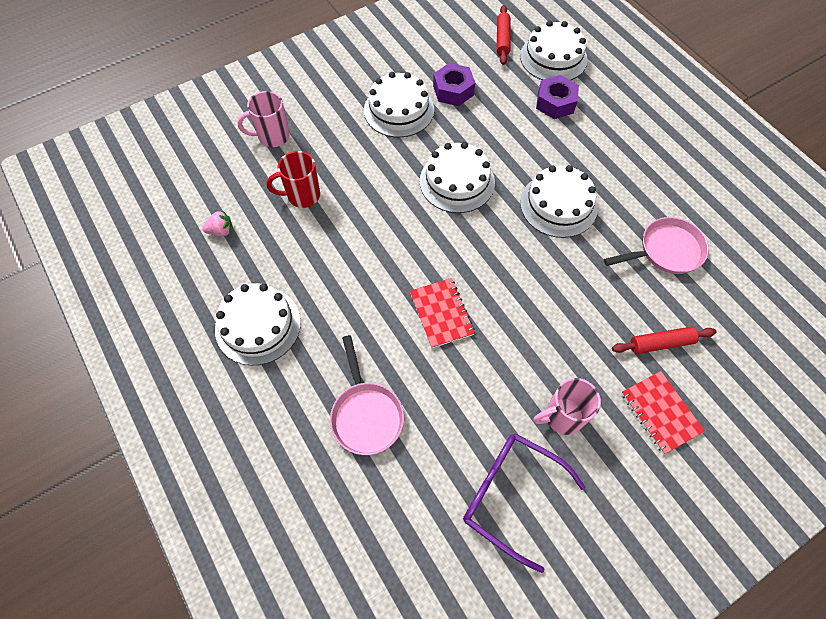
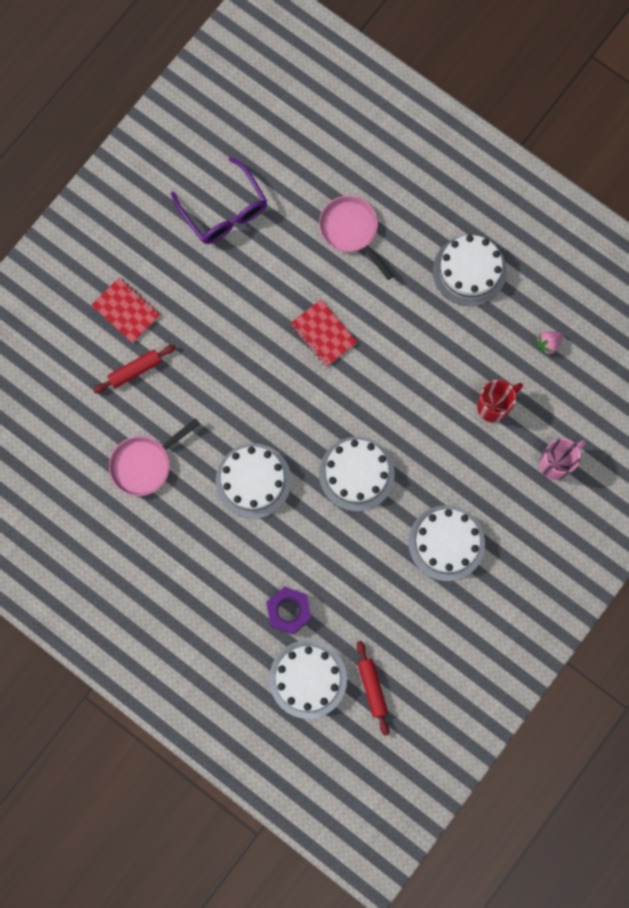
camera: 160 degrees right, 15 degrees up
(453, 90) = (400, 590): purple nut -> none
(510, 495) = (224, 211): purple glasses -> purple glasses turned 45 degrees clockwise
(562, 416) = (201, 281): pink mug -> none

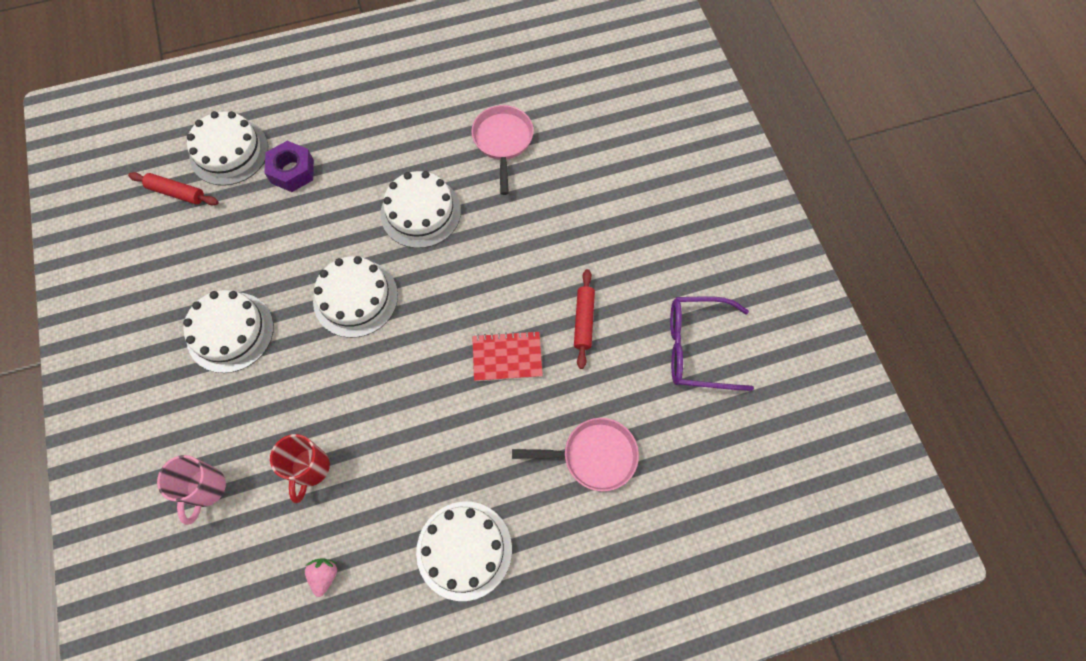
camera: 125 degrees right, 10 degrees down
(126, 311) = (652, 206): red notebook -> none
(135, 370) = (591, 181): red rolling pin -> red rolling pin (584, 321)

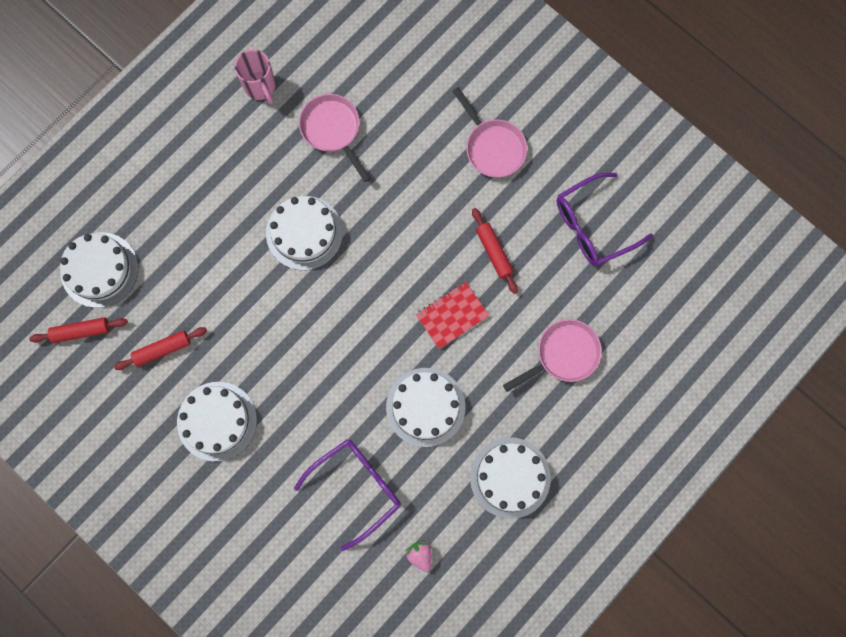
camera: 30 degrees left, 10 degrees up
(206, 489) = (287, 548): pink mug -> pink mug (260, 87)
(230, 244) = (162, 349): none -> red rolling pin
(292, 171) = (169, 257): purple nut -> none
(310, 469) = (357, 487): red mug -> purple glasses
(355, 298) = (300, 336): white cake -> white cake (425, 407)
(640, 227) = (493, 147): none -> pink pan

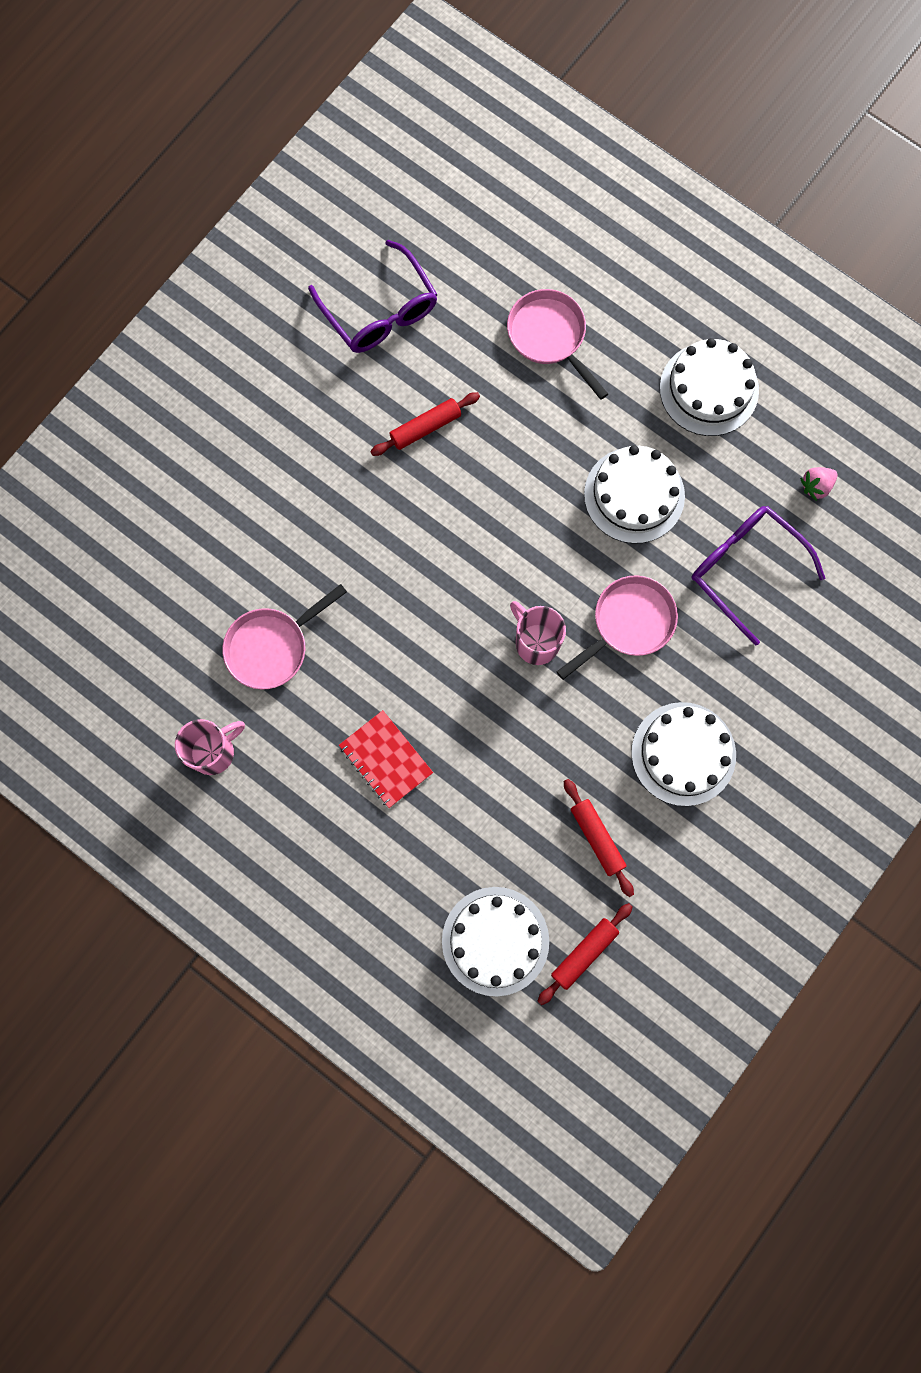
camera: 95 degrees left, 0 degrees up
(81, 331) = (584, 953): red rolling pin -> red rolling pin turned 60 degrees clockwise
(304, 233) = (419, 669): white cake -> none
(315, 319) = (536, 642): none -> pink mug
(452, 315) = (513, 472): red notebook -> red notebook (386, 759)
(493, 147) = (283, 439): pink pan -> pink pan (629, 623)

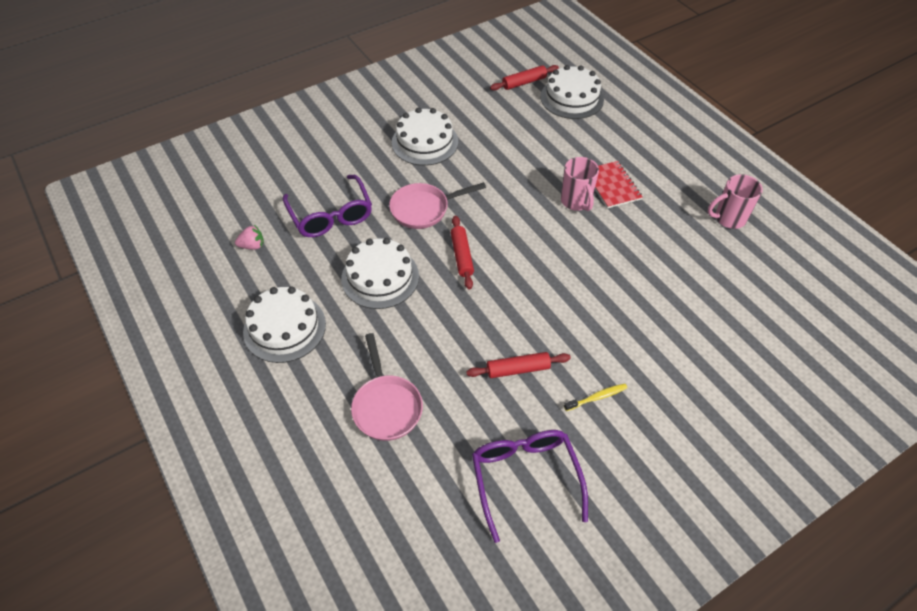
camera: 160 degrees left, 25 degrees down
(271, 647) = (677, 263): pink pan -> none
(330, 423) = (596, 397): none -> yellow toothbrush
(536, 642) = (490, 216): pink mug -> pink mug (576, 202)
(597, 838) = (495, 121): red rolling pin -> red rolling pin (462, 256)

